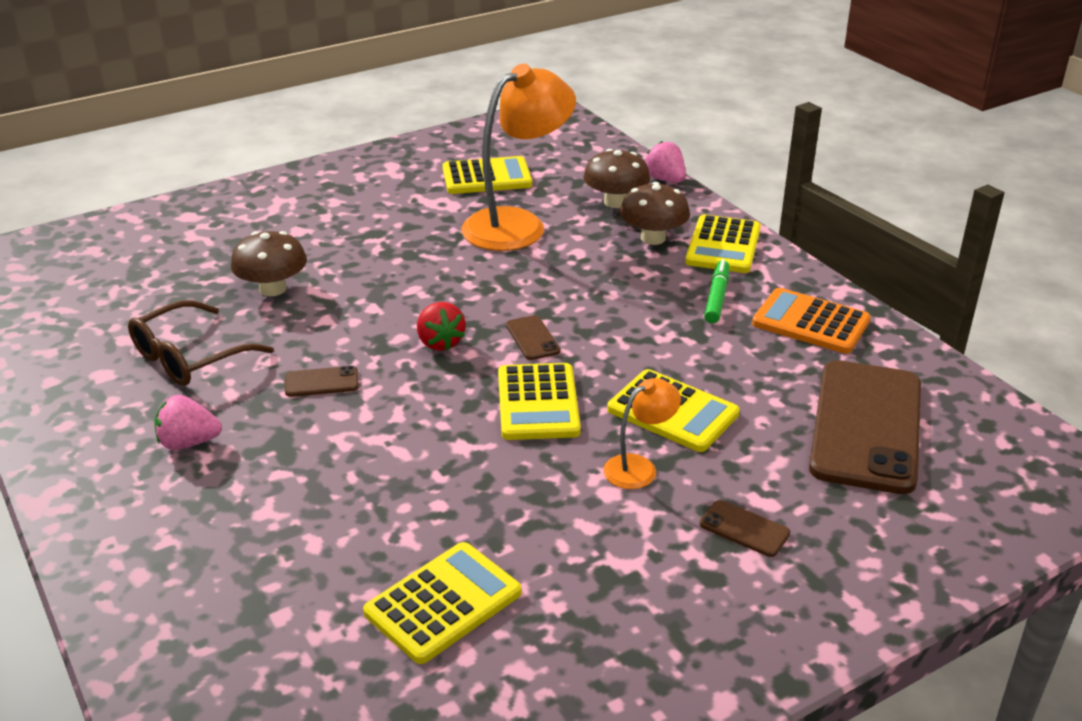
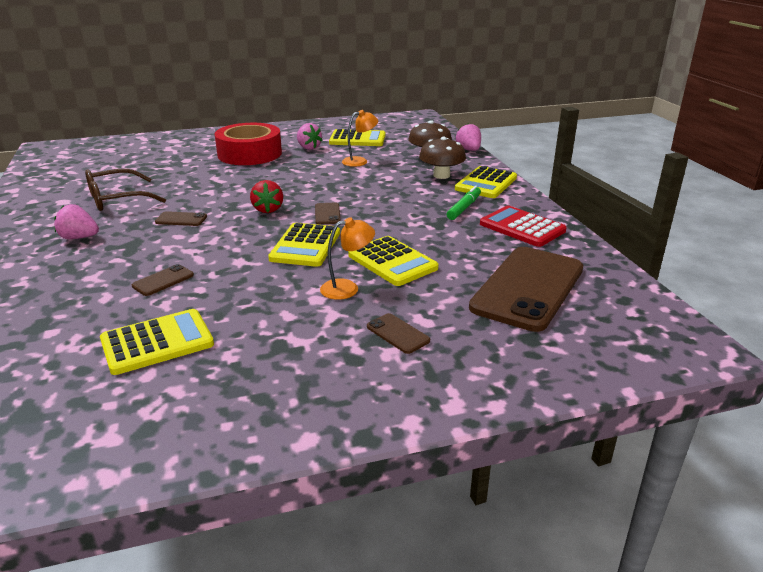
camera: 15 degrees right, 5 degrees down
(273, 289) = (191, 175): brown mushroom -> none
(336, 231) = (249, 154): none -> red tape
(376, 499) = (163, 280): none -> brown phone
(421, 205) = (308, 148): none -> pink strawberry
(517, 224) = (360, 161): orange lamp -> orange lamp, size x0.48
(810, 322) = (522, 227): orange calculator -> red calculator

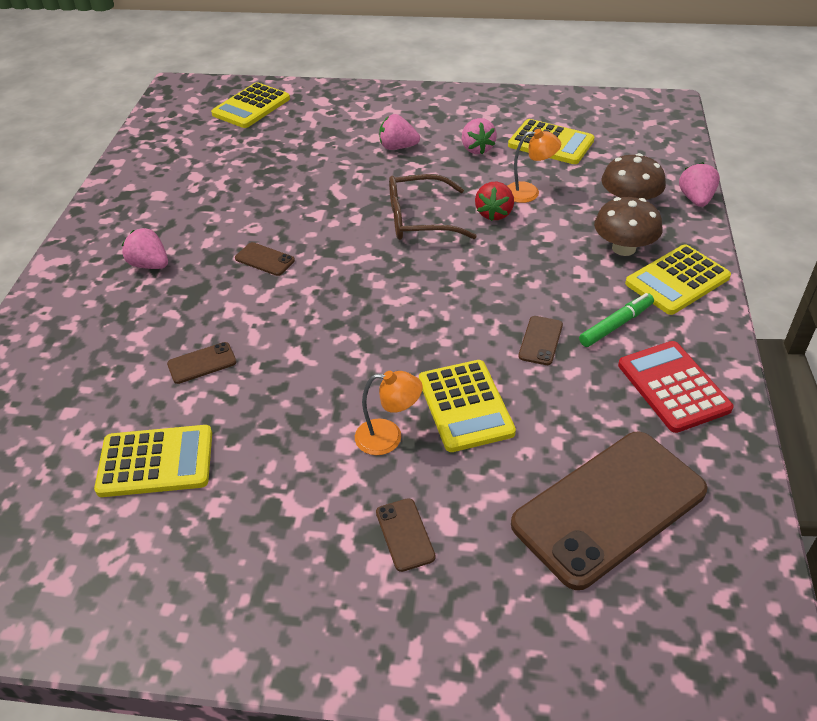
camera: 25 degrees right, 15 degrees up
(117, 199) = (213, 205): brown glasses -> brown glasses (419, 219)
(249, 154) = (398, 147): red tape -> pink strawberry
(268, 209) = (368, 265): red strawberry -> red strawberry (494, 213)
(305, 246) = (379, 346): yellow calculator -> yellow calculator (251, 107)
(327, 214) = (434, 292): brown phone -> brown phone (540, 341)

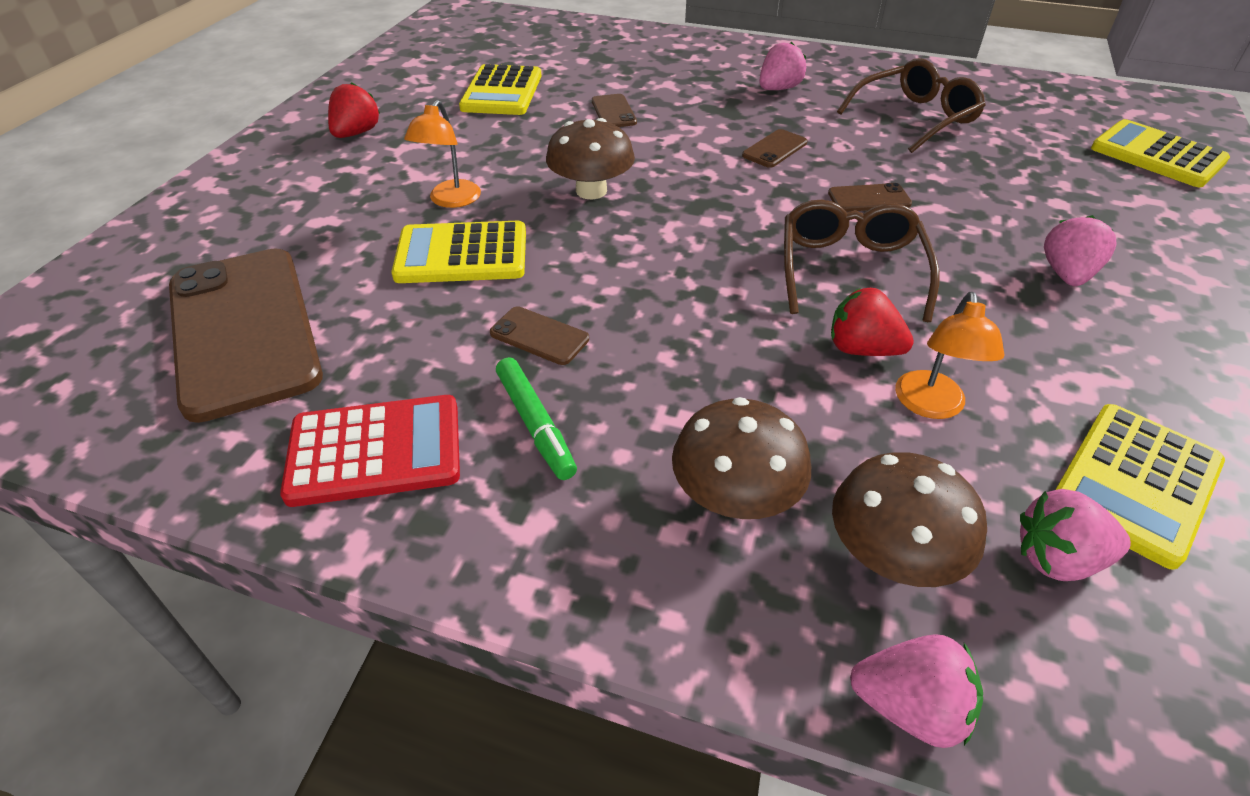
camera: 100 degrees right, 0 degrees up
(204, 194) = (915, 118): none -> brown glasses
(269, 566) = (356, 133): none -> red strawberry
(351, 351) = (591, 191): none -> brown mushroom
(405, 534) = (329, 196): brown phone -> brown phone (869, 198)
(477, 149) = (1082, 366): pink strawberry -> pink strawberry (1057, 558)
(677, 280) = (617, 550): yellow calculator -> none

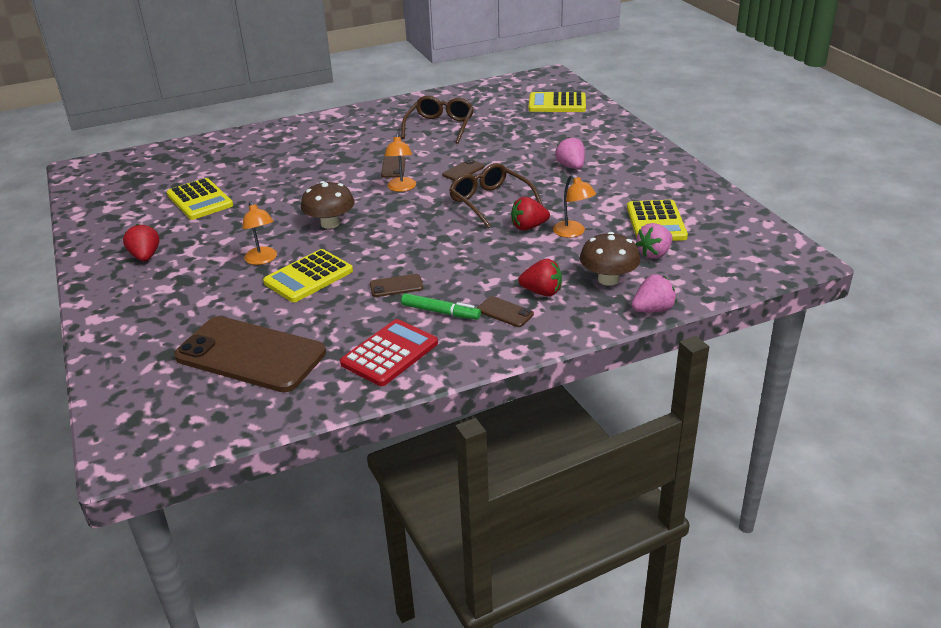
camera: 40 degrees left, 10 degrees down
(613, 112) = (284, 184): brown phone -> brown phone (505, 312)
(735, 497) = (542, 292): brown mushroom -> red strawberry
(746, 184) = (401, 188): none -> orange lamp
(778, 89) = (356, 138): pink strawberry -> none

